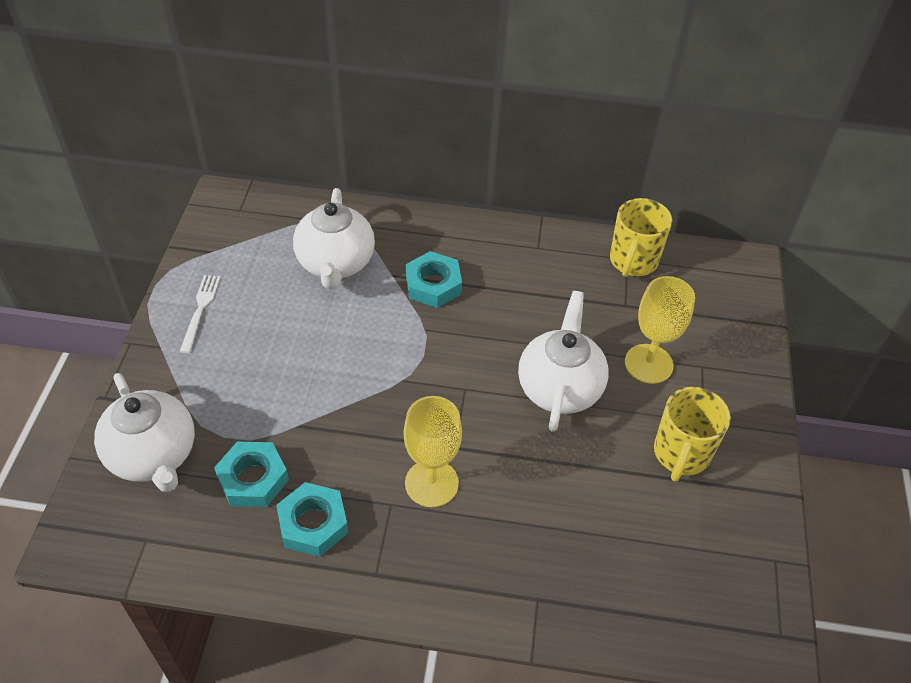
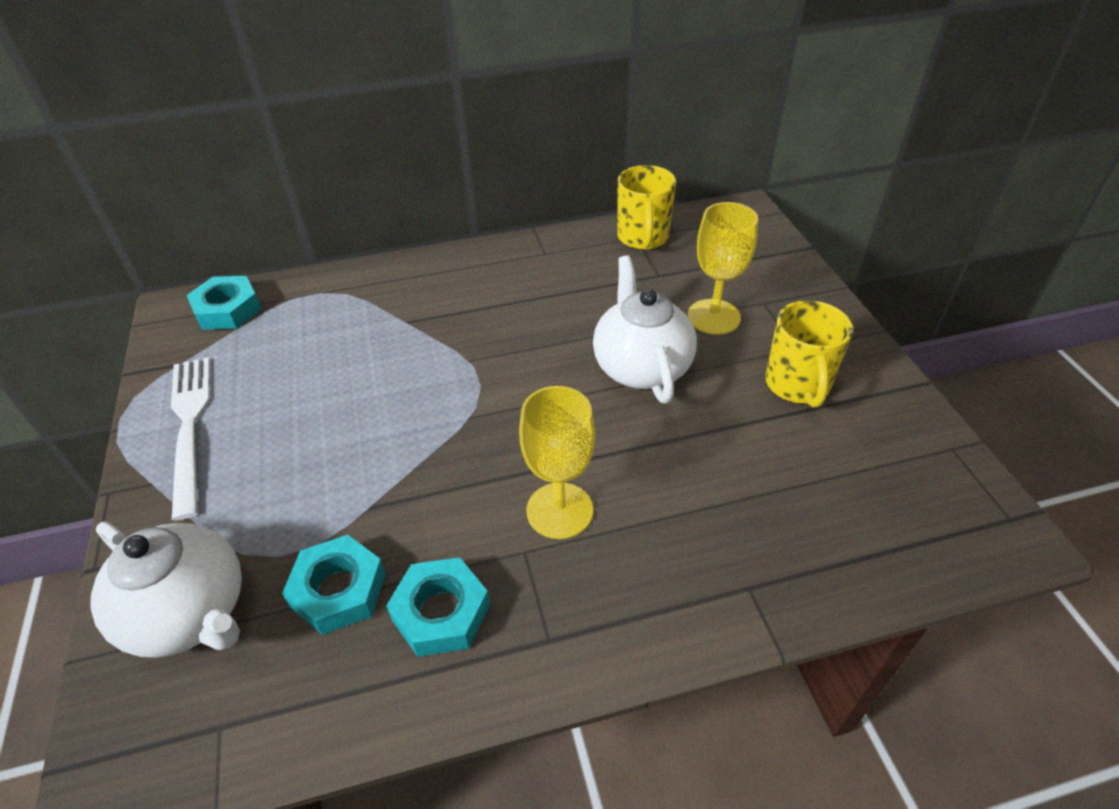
camera: 20 degrees left, 5 degrees down
(200, 310) = (190, 426): white fork -> white fork, size x1.68
(335, 264) = (336, 331): white teapot -> none
(433, 285) = (455, 317): turquoise nut -> turquoise nut (227, 310)

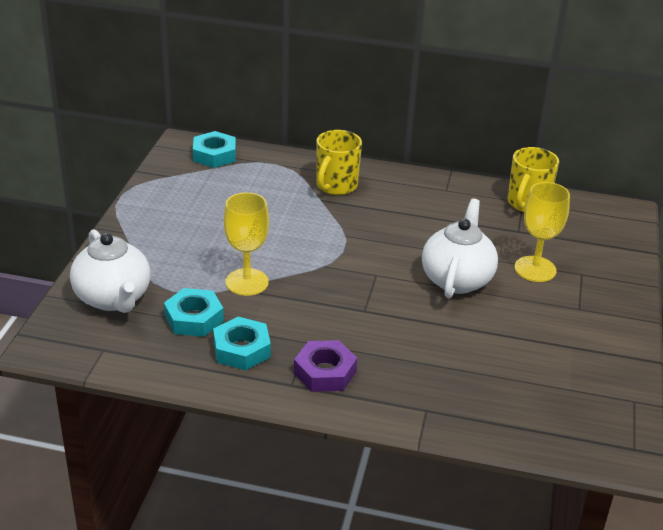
camera: 25 degrees right, 10 degrees down
(190, 426) = (158, 211): white fork -> none
(559, 510) = (343, 331): yellow goblet -> yellow goblet (247, 282)
(580, 593) = (325, 372): none -> purple nut
(797, 385) = (558, 328): yellow mug -> yellow mug (336, 186)

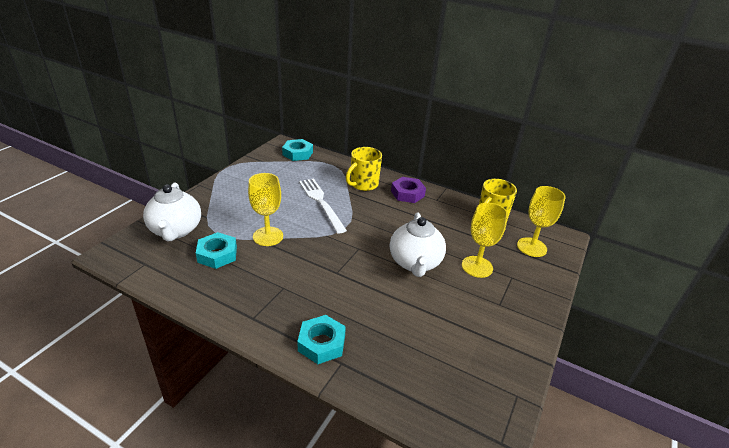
camera: 15 degrees right, 0 degrees up
(241, 349) = (234, 283): turquoise nut -> turquoise nut (321, 343)
(292, 222) = (321, 202): none -> white fork
(325, 372) = (282, 314): purple nut -> purple nut (407, 193)
(457, 279) = (415, 263): white teapot -> white teapot turned 150 degrees clockwise
(592, 232) = (531, 247): none -> yellow goblet

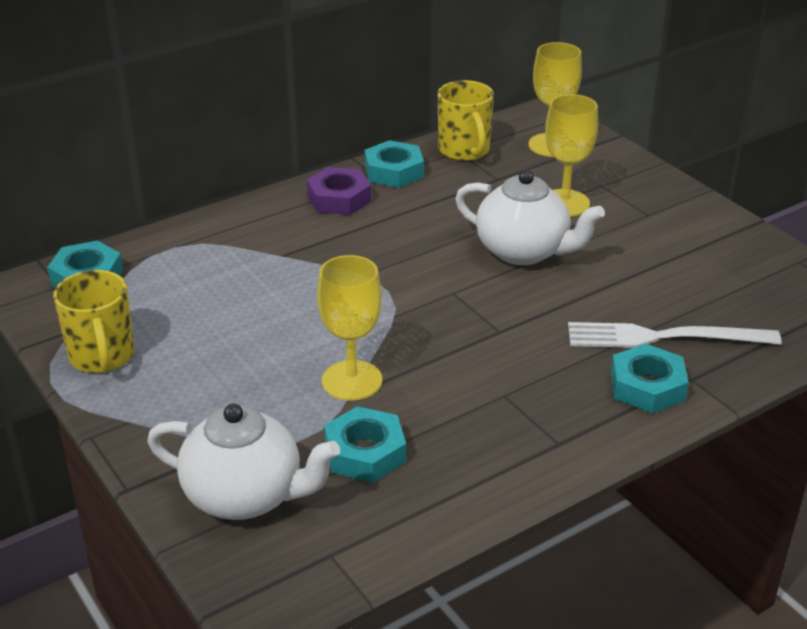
camera: 60 degrees left, 0 degrees up
(321, 202) = (292, 295): white fork -> white fork (664, 337)
(363, 184) = (272, 233): yellow mug -> yellow mug (102, 356)
(447, 202) = (394, 171): none -> turquoise nut

